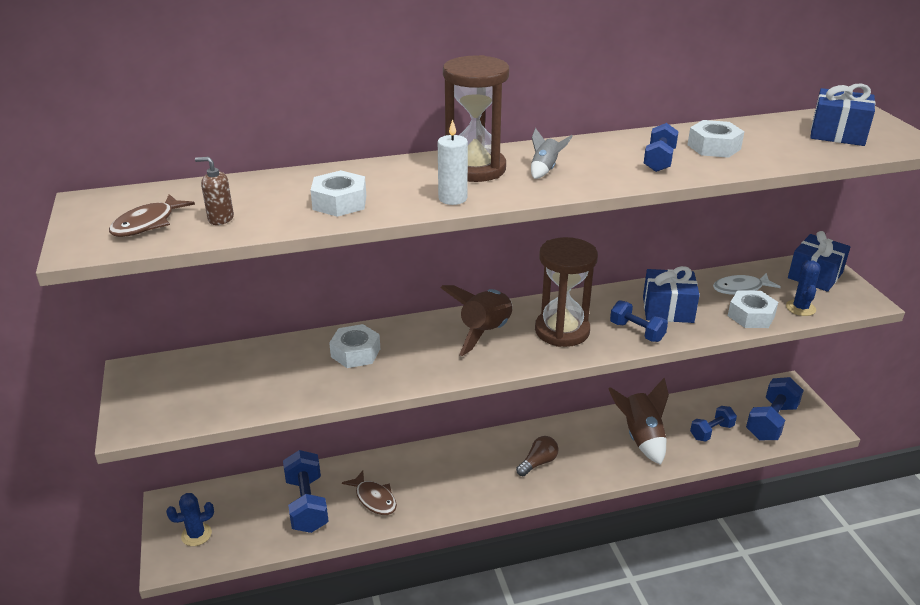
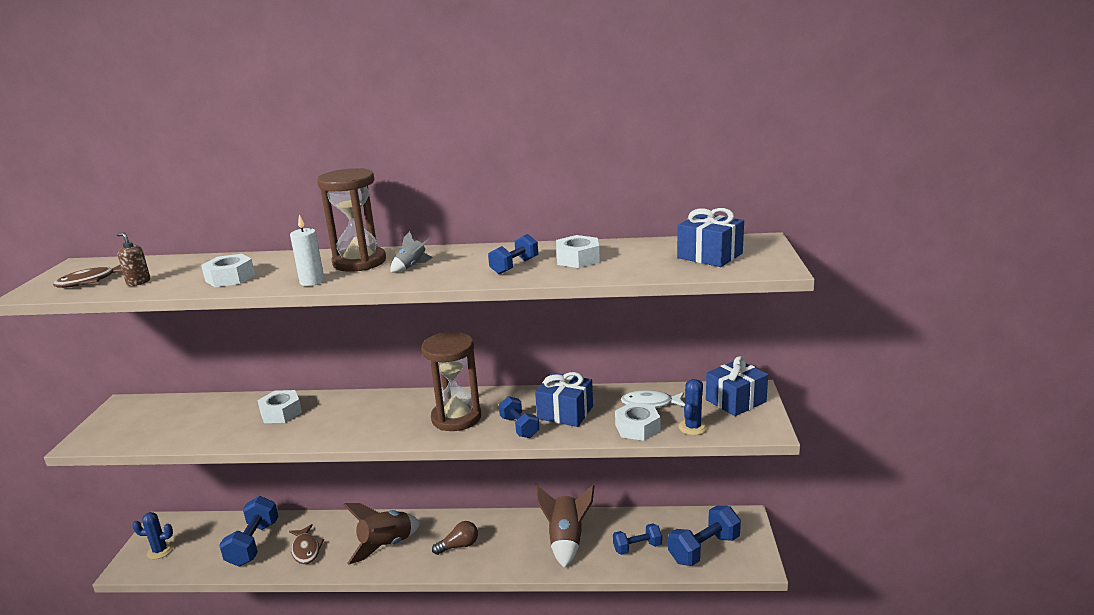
camera: 20 degrees right, 10 degrees down
(485, 332) = (393, 411): brown rocket -> brown rocket (386, 545)

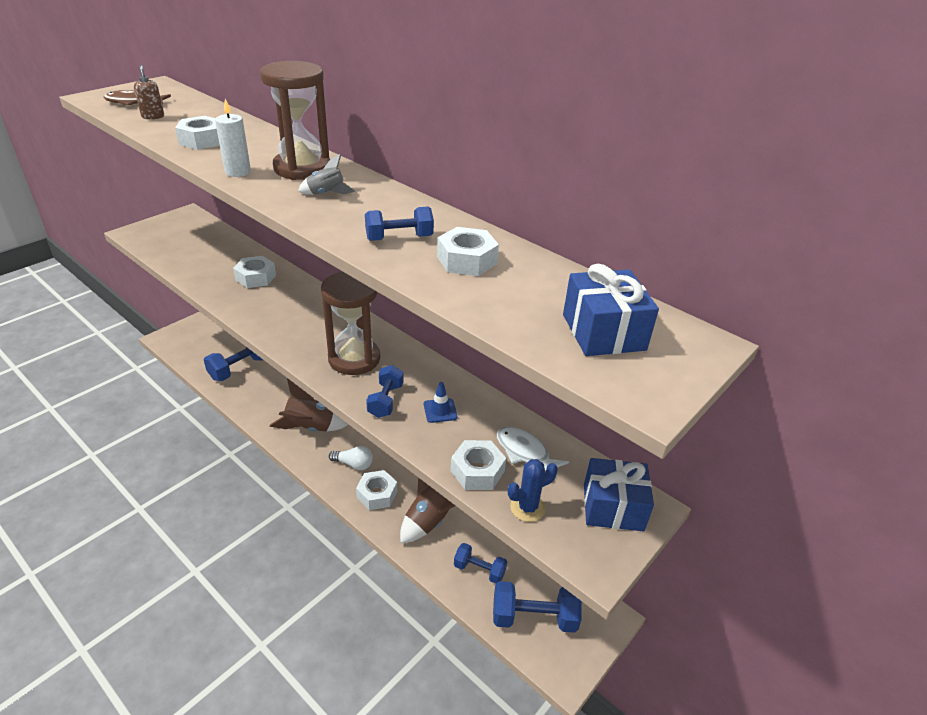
camera: 35 degrees right, 15 degrees up
(160, 551) = (190, 337): blue cactus -> none
(306, 549) = (262, 395): brown fish -> none
(459, 546) = (354, 464): brown light bulb -> white light bulb
(504, 552) = (377, 494): none -> white nut
(565, 412) = (440, 410): blue gift -> blue traffic cone

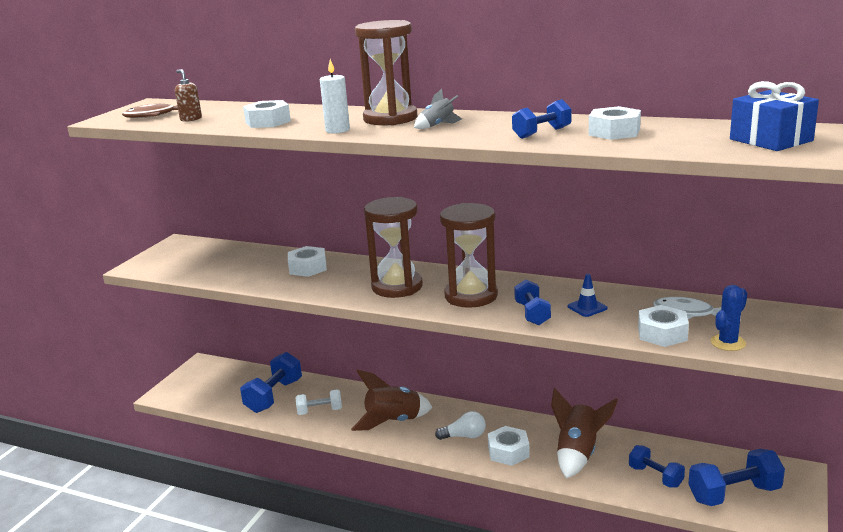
camera: 15 degrees left, 15 degrees down
(262, 396) = (320, 411): none -> white dumbbell
(304, 325) = (397, 287): none -> brown hourglass
(479, 570) = (655, 476): blue dumbbell -> blue dumbbell turned 45 degrees clockwise
(613, 507) = (793, 324): blue gift -> none

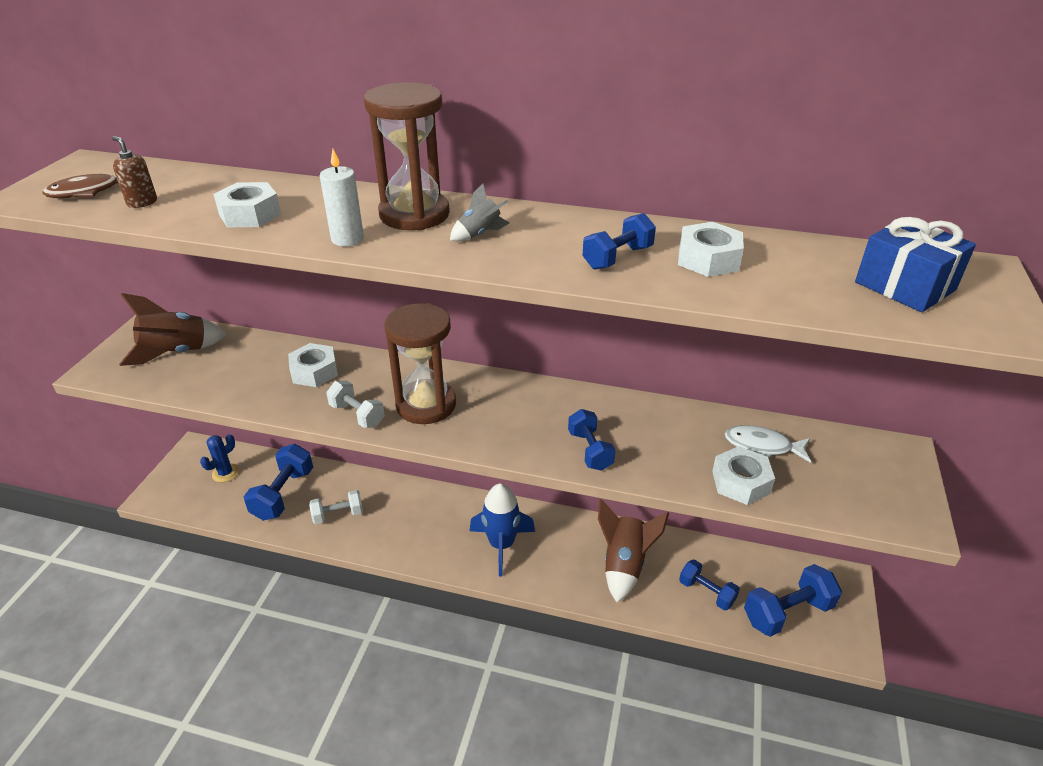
camera: 10 degrees left, 15 degrees up
(339, 292) = (357, 415): none -> white dumbbell
(393, 421) = (422, 527): brown rocket -> brown rocket (176, 353)
(464, 436) = (501, 545): white light bulb -> blue rocket
(471, 296) = (515, 420): brown hourglass -> none
(508, 452) = (551, 565): white nut -> none
(587, 307) = (650, 438): blue traffic cone -> none
(728, 343) = (814, 496): blue cactus -> blue cactus (225, 473)

